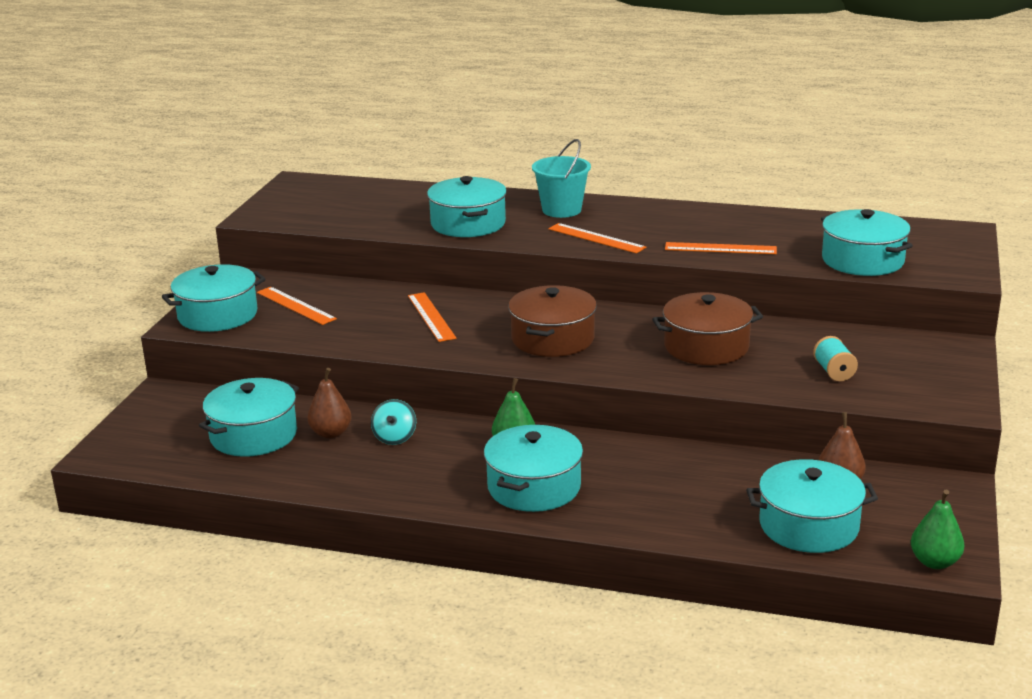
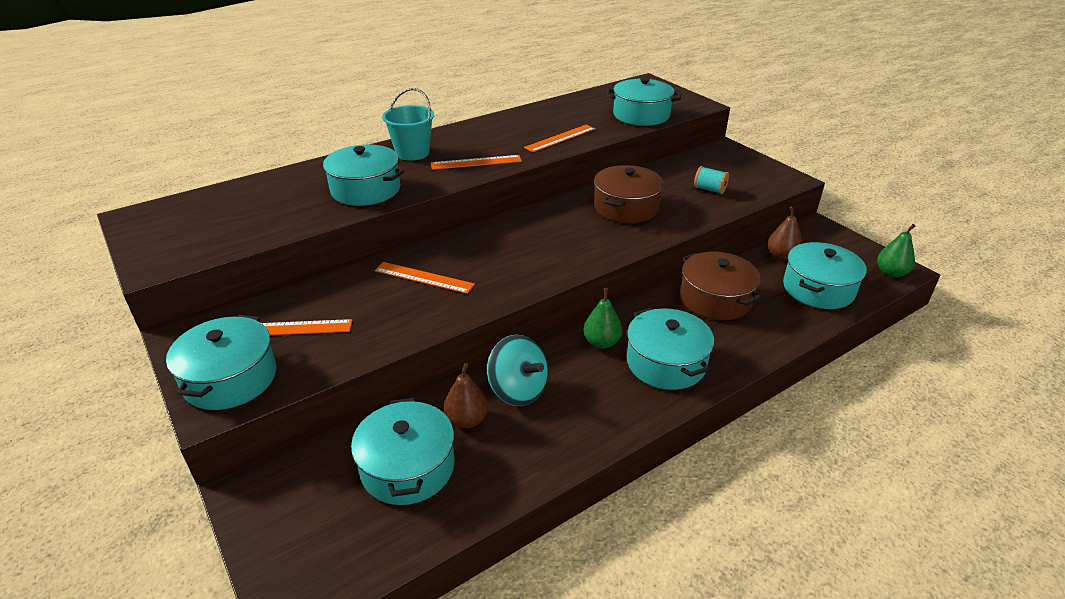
camera: 50 degrees left, 10 degrees up
(394, 437) = (518, 390): turquoise spinning top -> turquoise spinning top, size x1.61
(552, 339) = (536, 249): brown pot -> brown pot (715, 299)

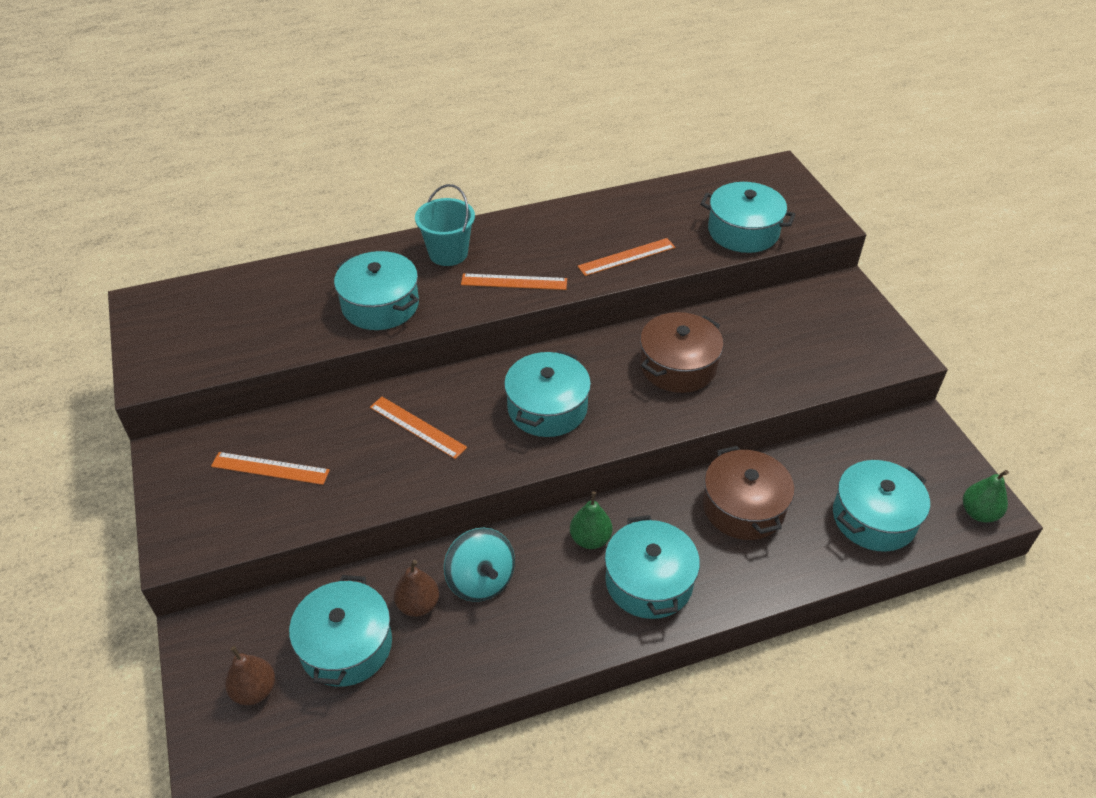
camera: 15 degrees right, 10 degrees up
(230, 379) = (199, 519): turquoise pot -> turquoise pot (547, 408)
(709, 190) = (792, 355): turquoise spool -> none
(781, 256) = (854, 459): brown pear -> brown pear (254, 690)

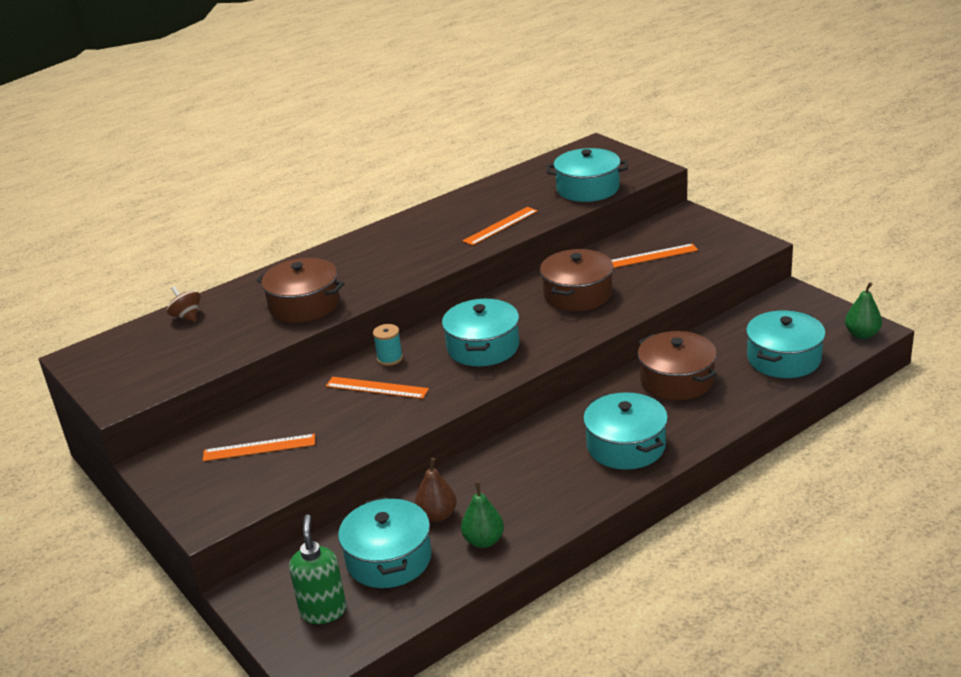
camera: 15 degrees left, 15 degrees down
(254, 690) = (323, 611): brown pear -> green soap dispenser
(264, 282) = (187, 316): none -> brown spinning top
(380, 305) = (304, 305): turquoise pot -> brown pot
(448, 253) = (344, 259): turquoise bucket -> none
(448, 391) = (390, 358): none -> turquoise spool
(481, 580) = (483, 485): turquoise spinning top -> none
(514, 282) = (414, 263): orange ruler -> orange ruler (652, 256)
(590, 539) = (561, 434): green pear -> green pear (484, 541)

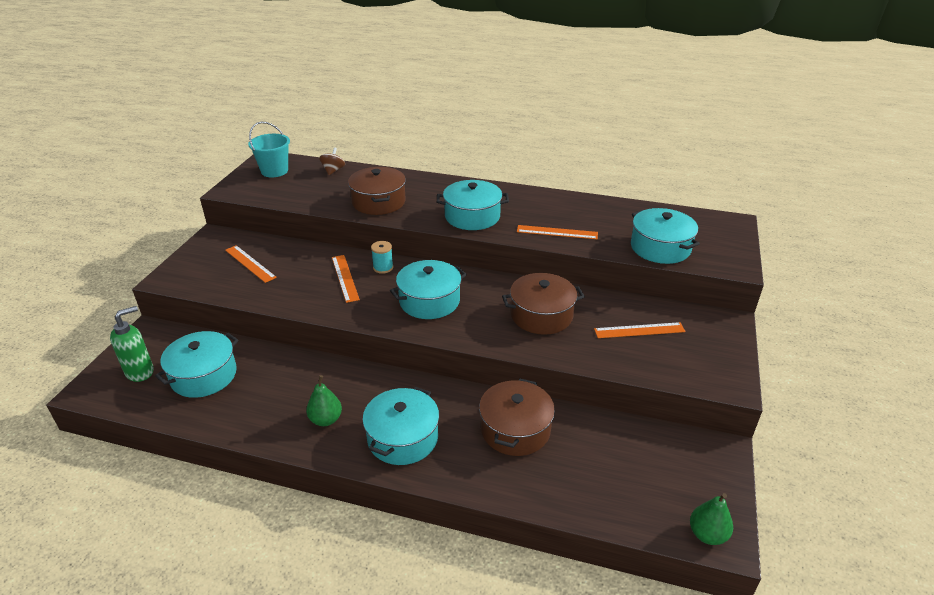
camera: 50 degrees right, 5 degrees up
(121, 358) = (274, 171): none -> turquoise bucket
(437, 515) = (261, 376): brown pear -> none
(484, 541) = (244, 412): green pear -> green pear (326, 419)
(652, 256) = (639, 330): orange ruler -> orange ruler turned 45 degrees counterclockwise
(784, 359) = (609, 489): turquoise pot -> turquoise pot (472, 216)

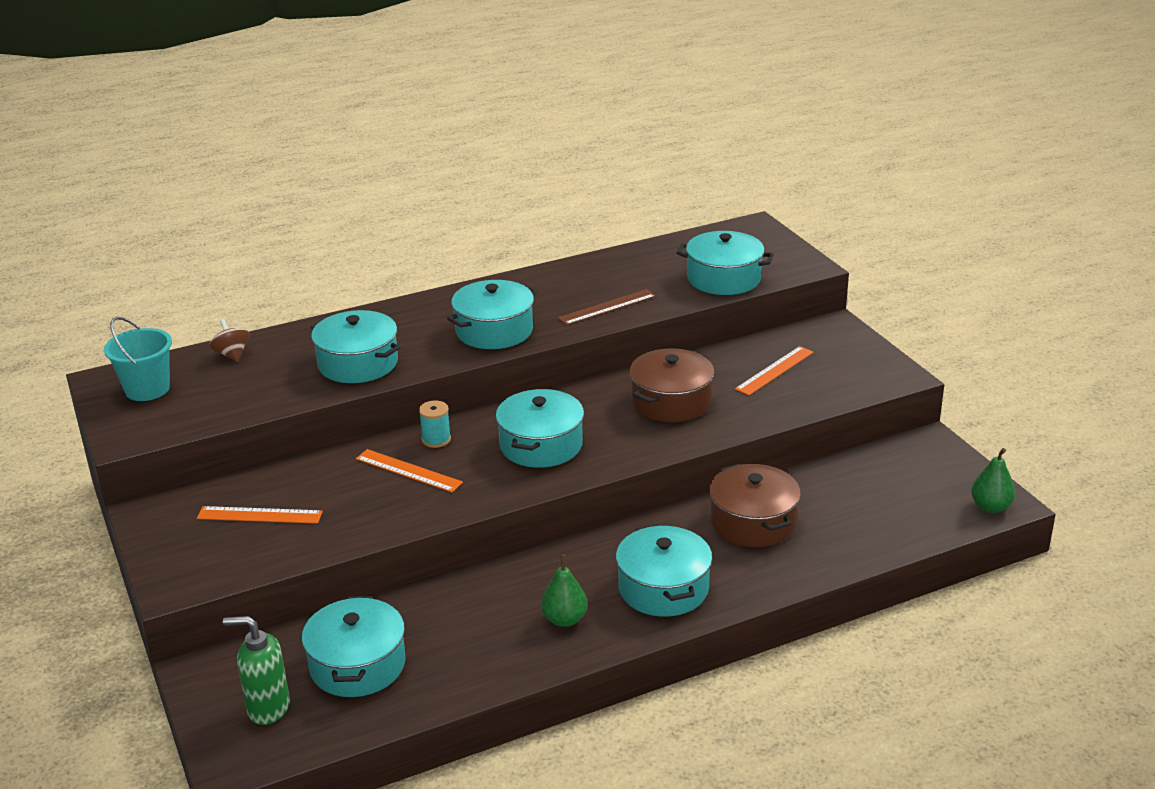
camera: 40 degrees left, 5 degrees down
(140, 372) = (268, 708): green soap dispenser -> green soap dispenser turned 90 degrees counterclockwise
(378, 202) = (358, 363): brown pot -> turquoise pot
(557, 232) = (607, 307): orange ruler -> brown ruler

